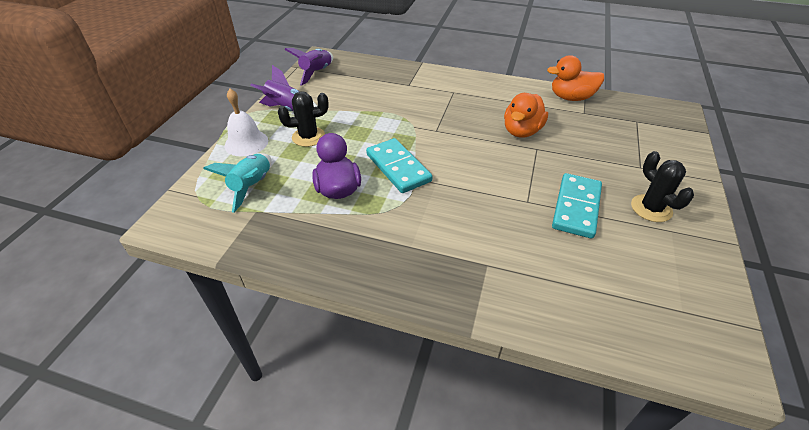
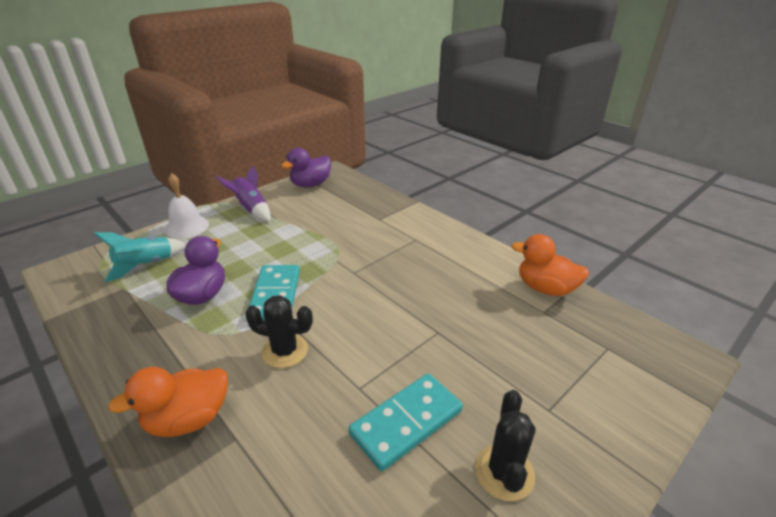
camera: 30 degrees right, 10 degrees down
(308, 137) = (237, 238): black cactus -> black cactus (285, 351)
(316, 73) = (310, 184): purple rocket -> purple duck
(521, 131) = (442, 306): orange duck -> orange duck (188, 419)

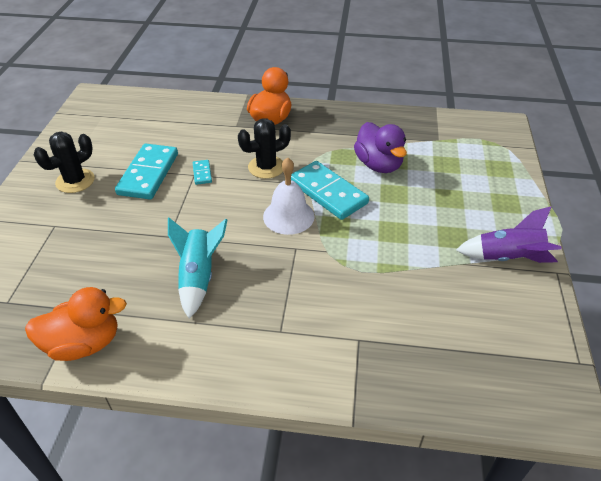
camera: 140 degrees right, 10 degrees up
(146, 265) = (461, 158): turquoise rocket -> turquoise rocket (198, 277)
(187, 227) = (512, 202): white bell -> white bell (288, 216)
(310, 184) = (531, 349): purple duck -> none
(350, 384) = (202, 173): none -> turquoise domino
(504, 472) = (75, 181): black cactus -> black cactus turned 75 degrees clockwise

